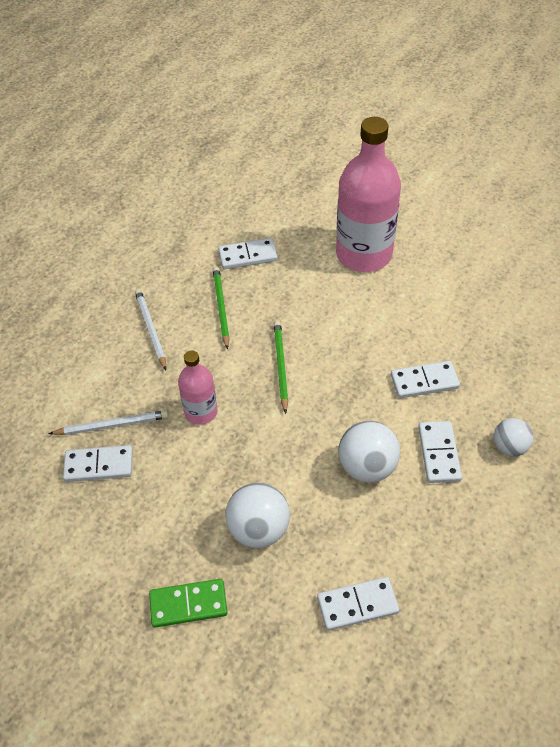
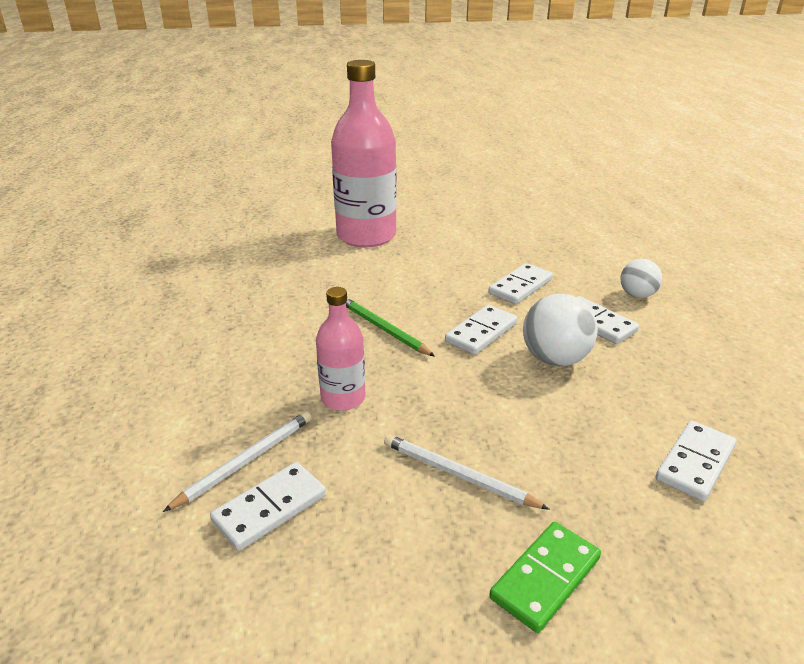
camera: 40 degrees left, 20 degrees down
(150, 329) = (206, 361): white pencil -> white pencil (458, 475)
(221, 307) = (270, 314): green pencil -> none
(248, 256) = (256, 272): white domino -> white domino (481, 332)
(259, 529) = (526, 459): white ball -> none

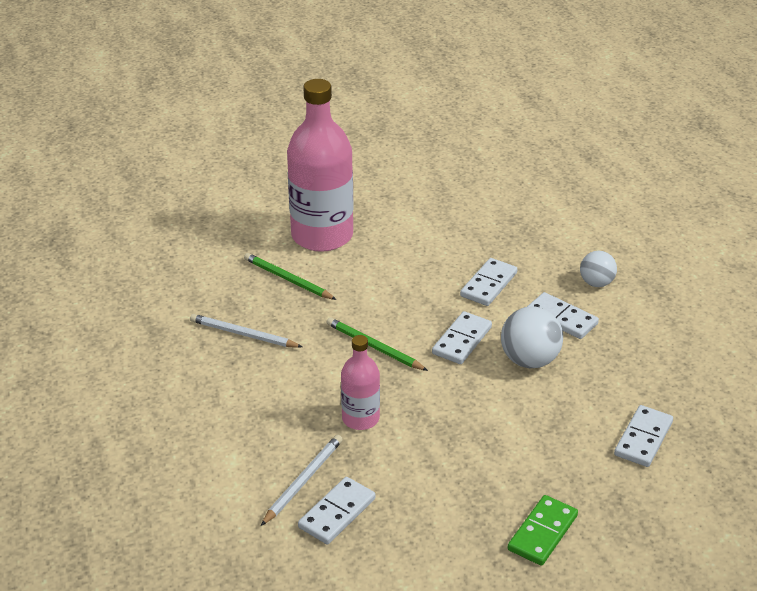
camera: 10 degrees left, 5 degrees up
(319, 265) = (288, 279): none -> green pencil
(458, 475) = (469, 470): white pencil -> white pencil (243, 334)

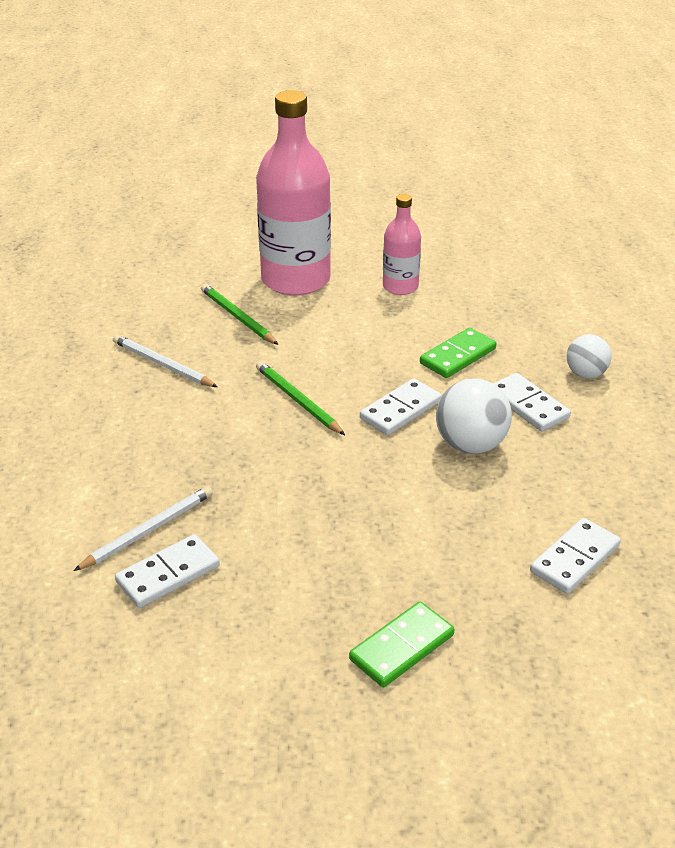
camera: 15 degrees right, 0 degrees up
(360, 418) = (246, 474): pink bottle -> pink bottle (400, 286)
(488, 284) = (457, 356): white domino -> green domino

